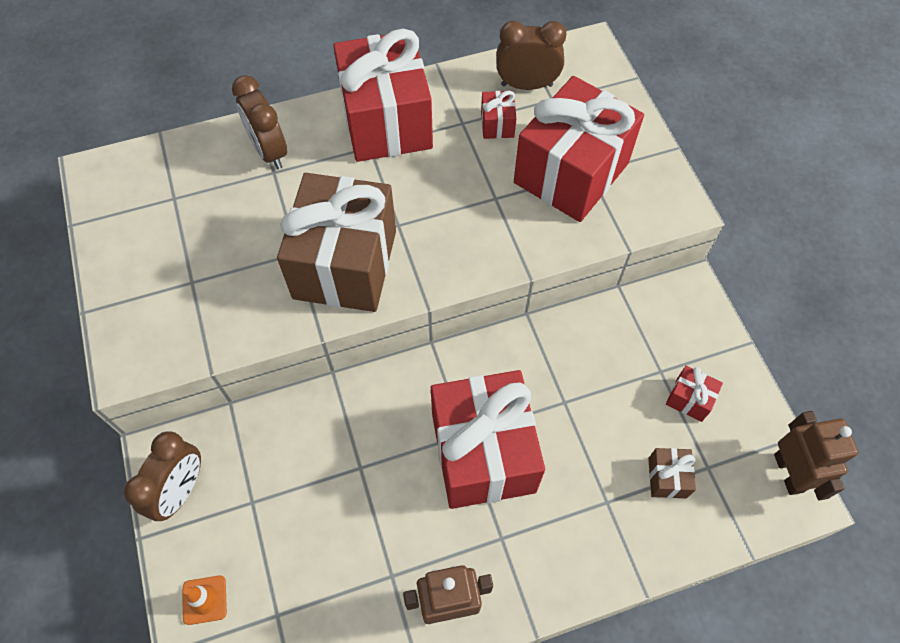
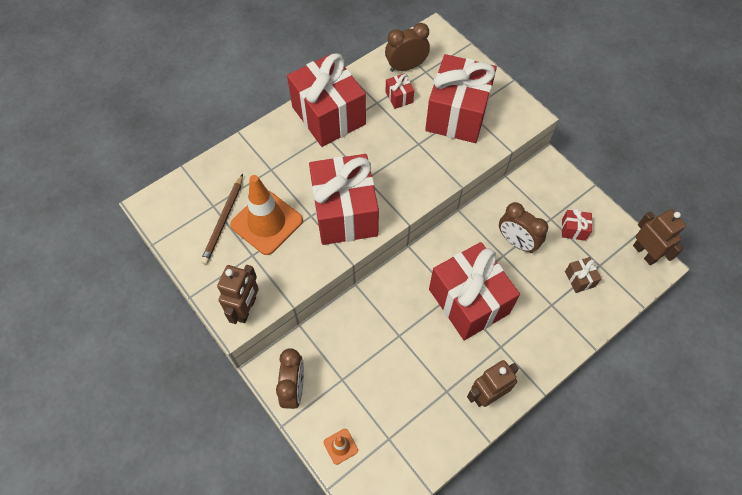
camera: 20 degrees left, 0 degrees up
(147, 355) = (246, 309): none -> brown robot
(177, 223) = (223, 221): none -> brown pencil
(232, 243) = (267, 222): none -> orange traffic cone
(269, 151) = (261, 157): brown clock -> brown clock (516, 242)
(345, 264) = (345, 213): brown gift -> red gift

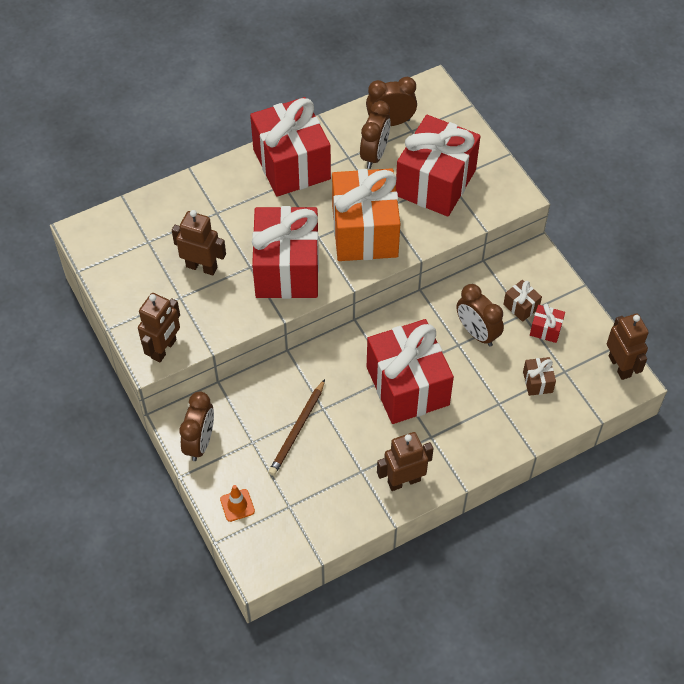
camera: 10 degrees right, 5 degrees down
(223, 221) = (156, 258): brown pencil -> brown pencil (297, 430)
(267, 222) = (202, 267): orange traffic cone -> brown robot
(399, 97) = (374, 155): red gift -> brown clock
(406, 167) = (364, 231): none -> orange gift
(547, 212) = (521, 306): none -> brown gift

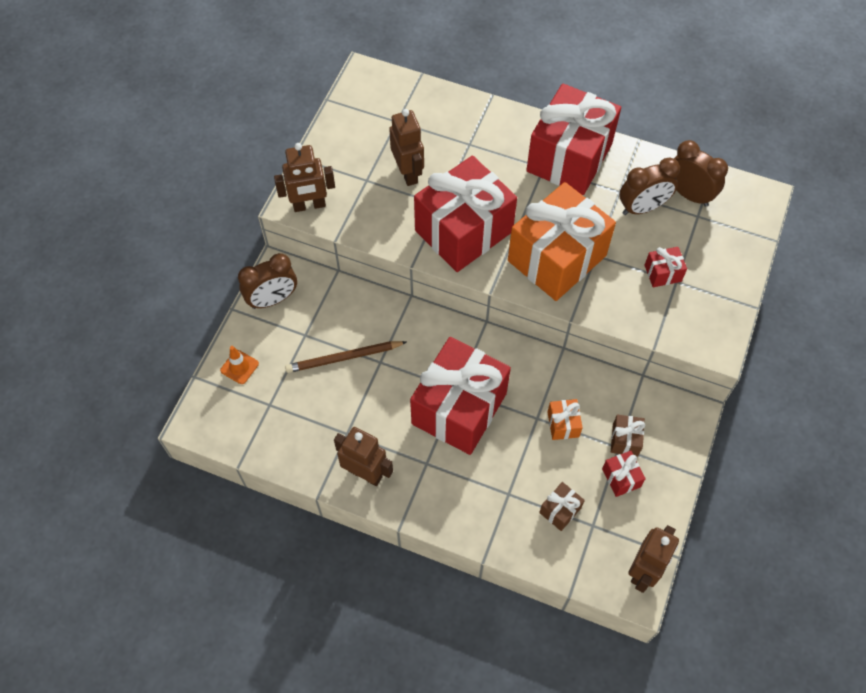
camera: 50 degrees right, 5 degrees up
(435, 182) = (662, 273): red gift -> red gift, size x0.40
(477, 333) = (563, 424): brown clock -> orange gift

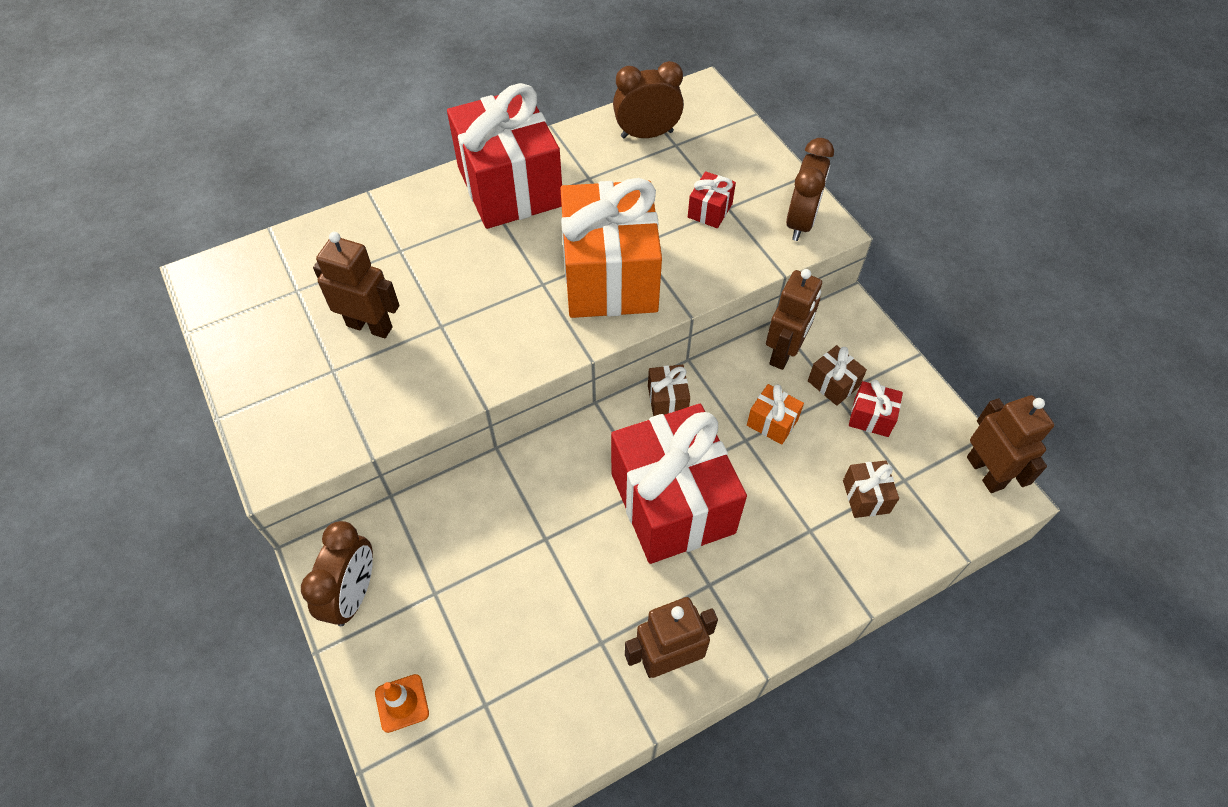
camera: 50 degrees left, 5 degrees down
(309, 205) = (298, 450): brown robot -> brown robot (784, 353)
(344, 358) = (504, 573): brown pencil -> none
(464, 231) = (495, 329): red gift -> none
(524, 357) = (667, 400): none -> brown gift
(642, 208) = (625, 175): brown clock -> brown clock (800, 222)

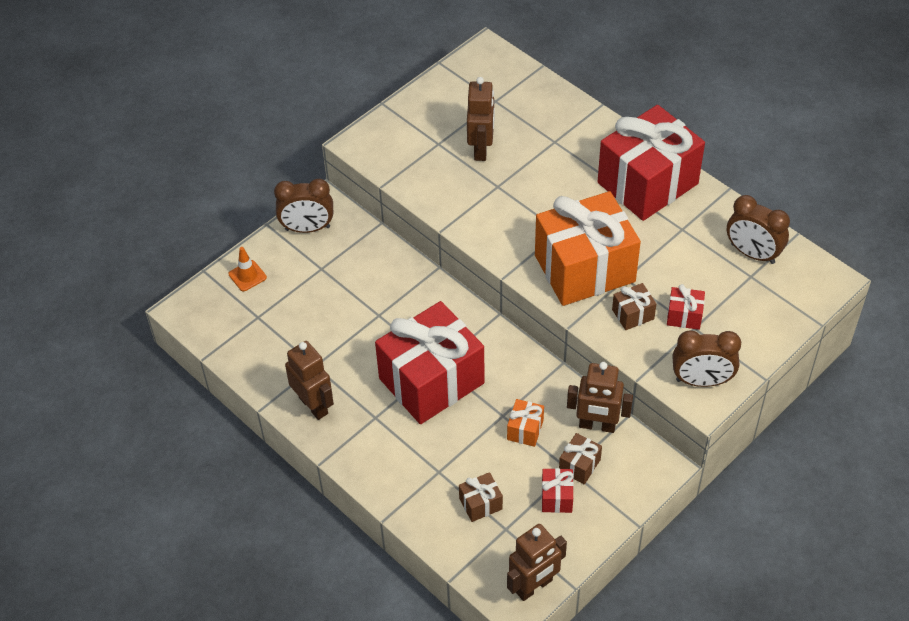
camera: 75 degrees right, 5 degrees down
(647, 134) = (752, 253): brown clock -> brown clock turned 150 degrees clockwise
(667, 400) = (519, 357): brown gift -> brown gift (633, 314)

